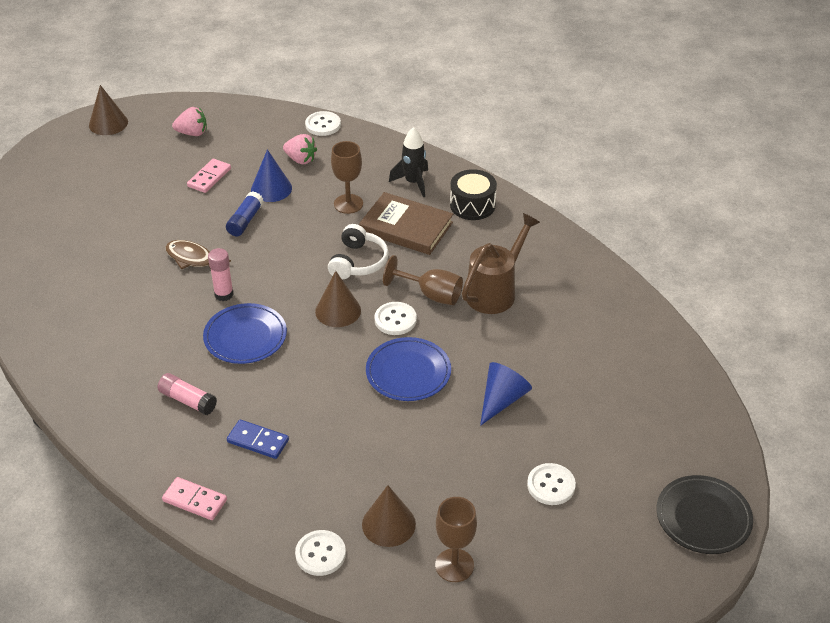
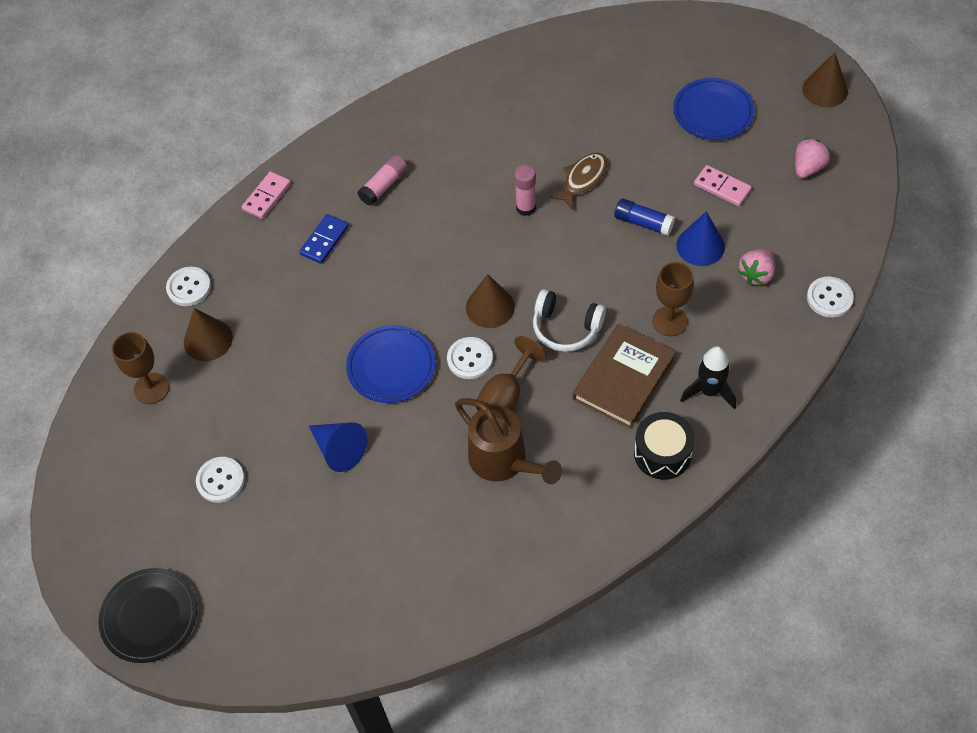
camera: 100 degrees right, 15 degrees up
(192, 133) = (808, 168): pink strawberry -> pink strawberry turned 150 degrees counterclockwise
(245, 337) = (461, 227): blue plate -> blue plate (713, 112)

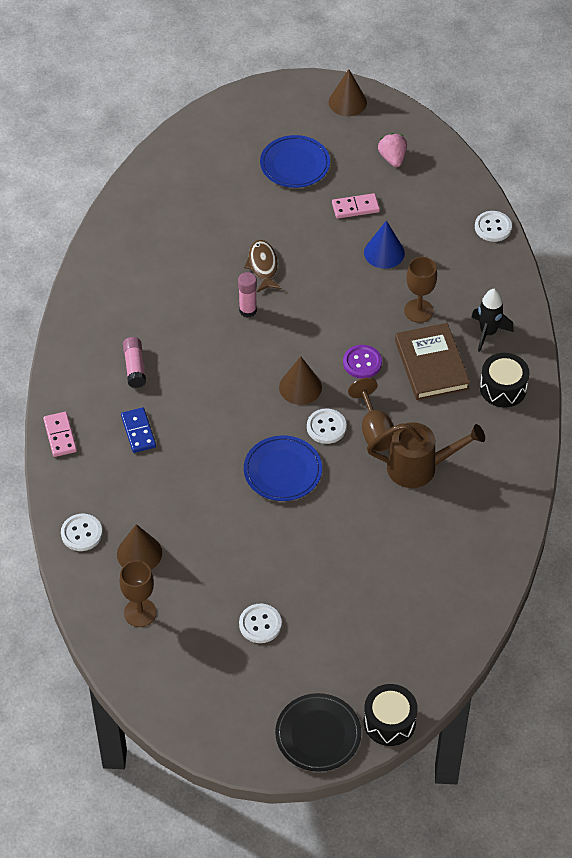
camera: 50 degrees left, 5 degrees down
(213, 662) = (389, 722): none -> black drum
(339, 450) = (312, 544): blue cone -> none
(566, 328) = (362, 363): white headphones -> purple button
(643, 223) = (333, 264): blue glue stick -> none
(756, 274) = (436, 245): pink strawberry -> none

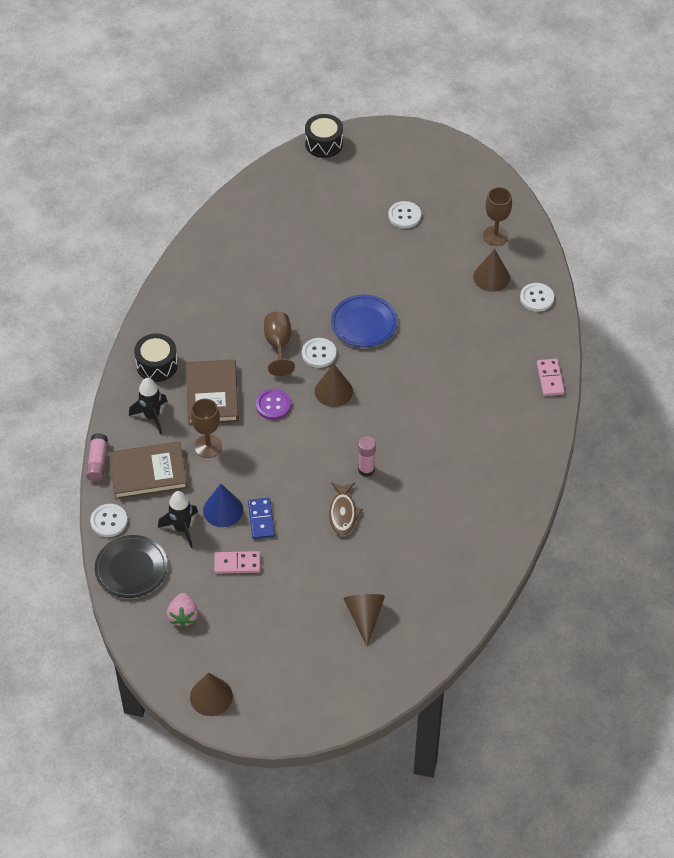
camera: 170 degrees left, 0 degrees up
(135, 367) = (478, 430): pink glue stick -> pink glue stick (97, 462)
(138, 431) = (481, 372): blue domino -> blue domino (261, 519)
(223, 180) = (364, 616): none -> brown cone
(295, 164) = (286, 624): blue plate -> none
(318, 734) = (376, 143): black plate -> black plate (131, 569)
(419, 231) = (182, 528): none -> black rocket
(420, 467) = (249, 310): brown watering can -> none
(471, 276) = (148, 473): none -> brown book

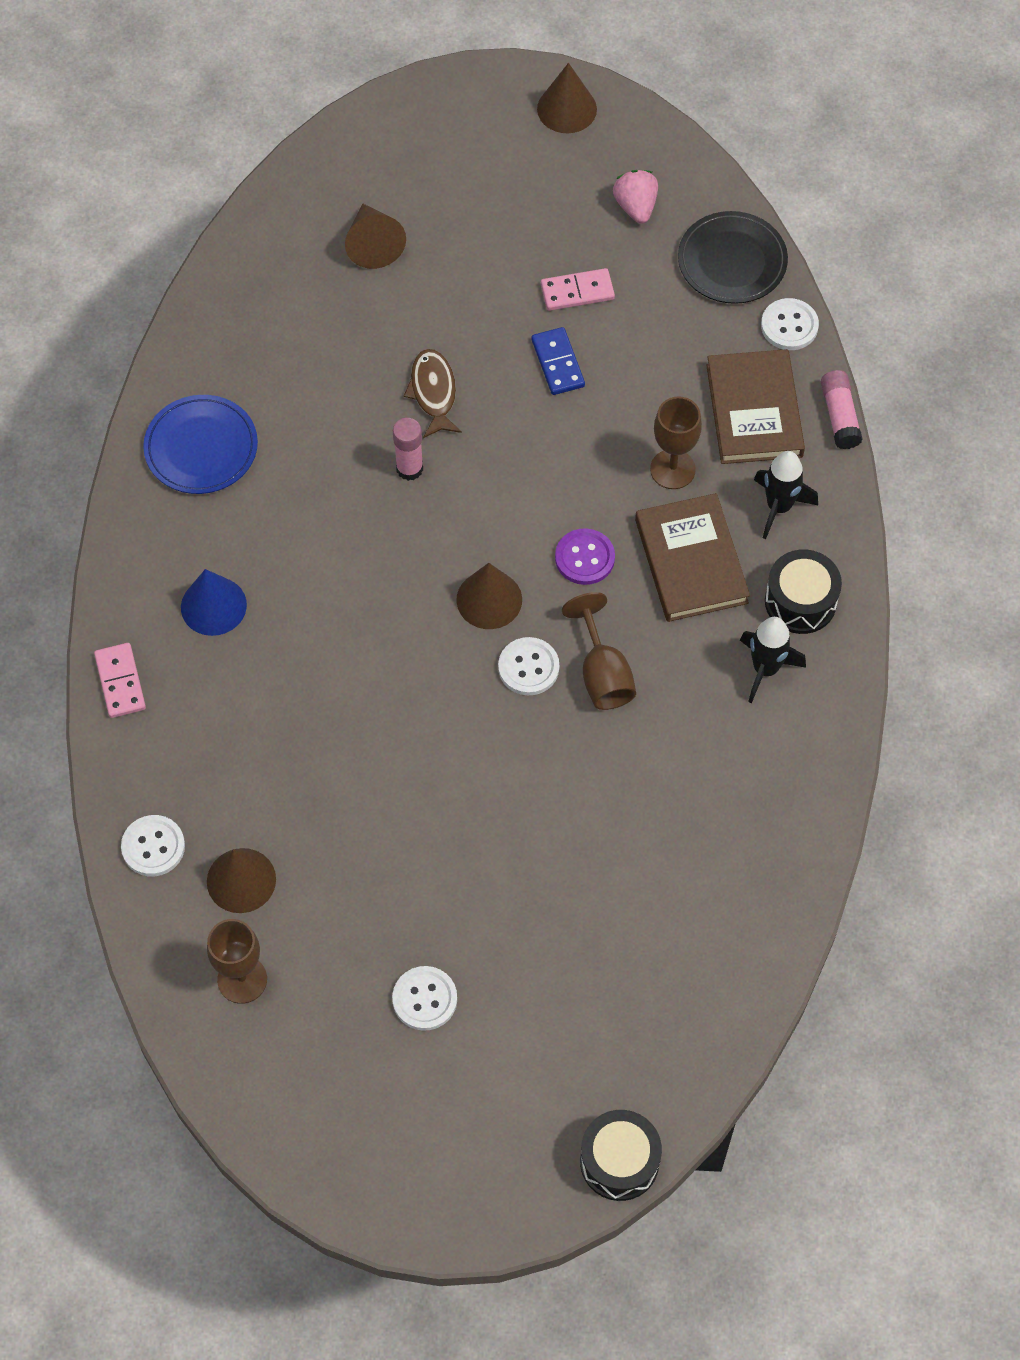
camera: 170 degrees right, 10 degrees up
(148, 473) = (754, 410): brown book -> brown book turned 75 degrees counterclockwise
(182, 528) = (675, 332): black rocket -> black rocket (765, 669)
(223, 510) = (620, 369): blue cone -> blue cone (213, 606)
(364, 323) = (461, 741): blue plate -> blue plate (201, 448)

